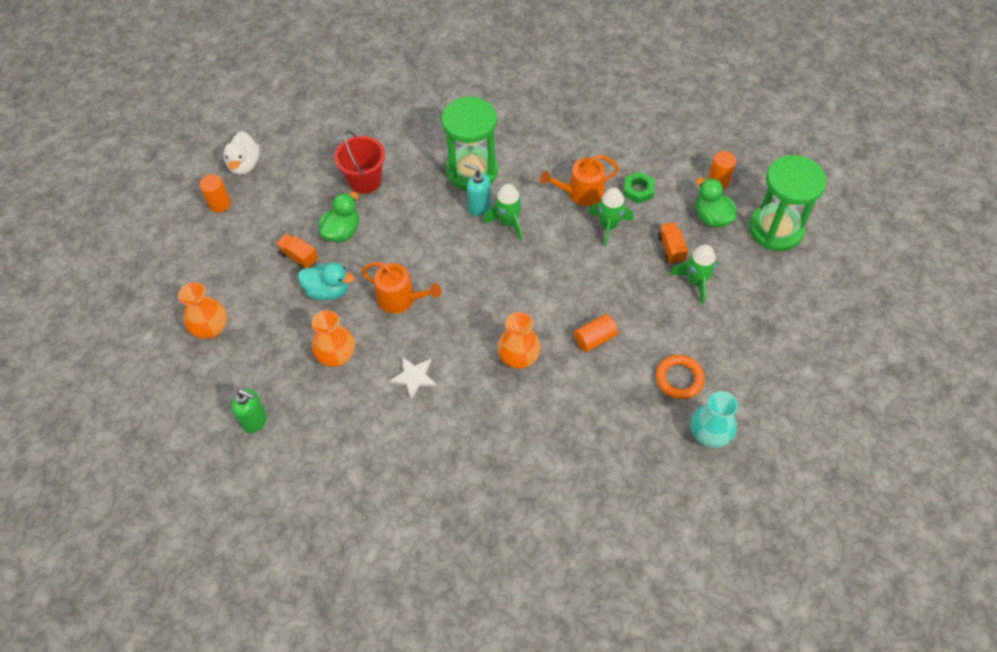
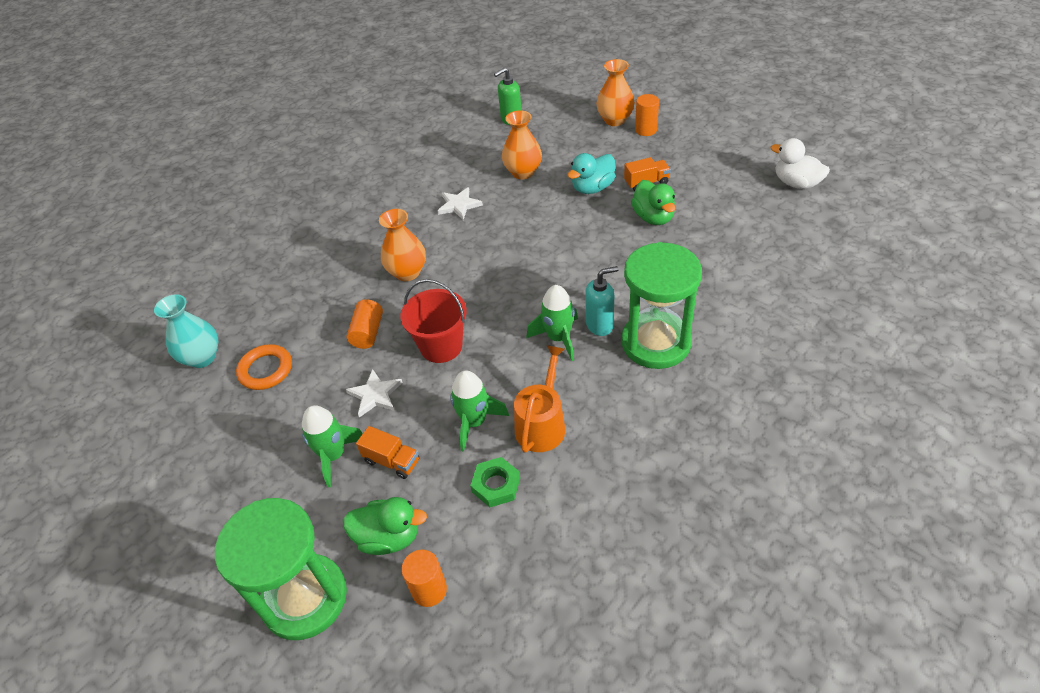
camera: 130 degrees right, 10 degrees down
(220, 204) = (753, 156): orange cylinder -> orange cylinder (646, 130)
(365, 180) = (709, 255): red bucket -> red bucket (441, 346)
(400, 299) = (542, 226): orange watering can -> none
(637, 293) = (375, 395): none -> white star

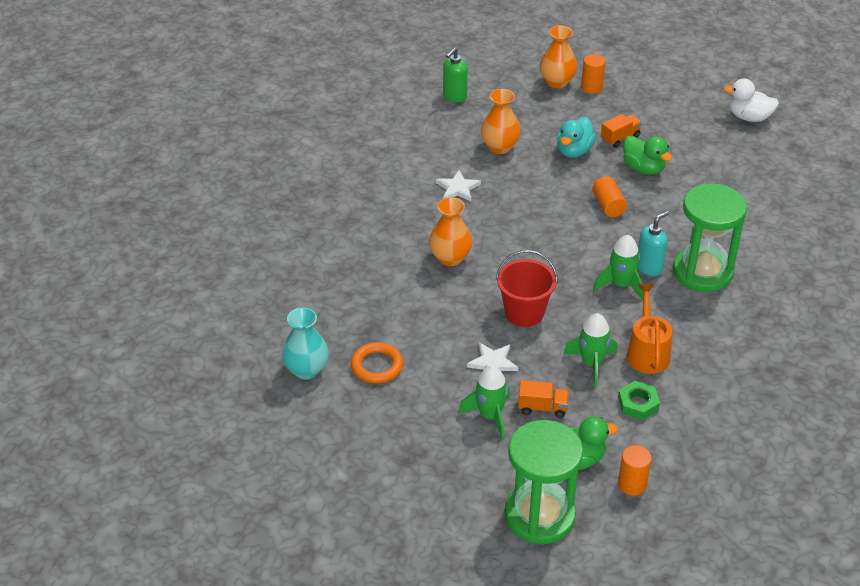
camera: 25 degrees left, 5 degrees down
(368, 333) = (450, 316): orange cylinder -> orange cylinder (608, 205)

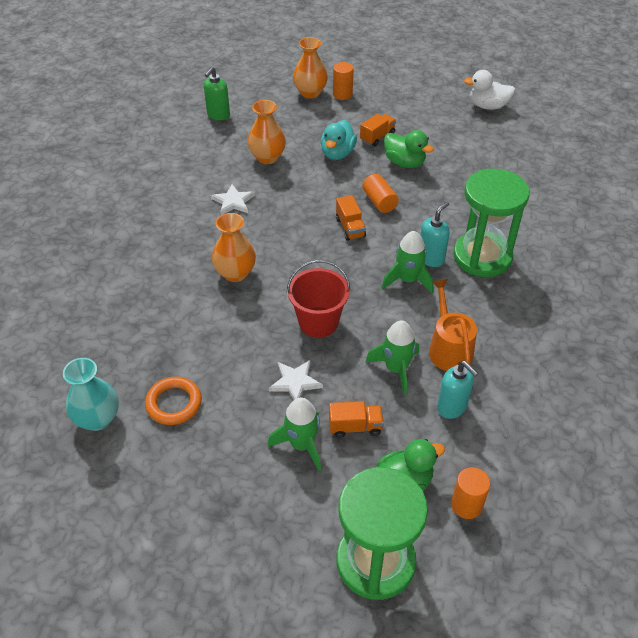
camera: 10 degrees left, 5 degrees up
(573, 227) = (350, 227): none -> orange truck
(638, 403) = (452, 407): green nut -> turquoise soap dispenser

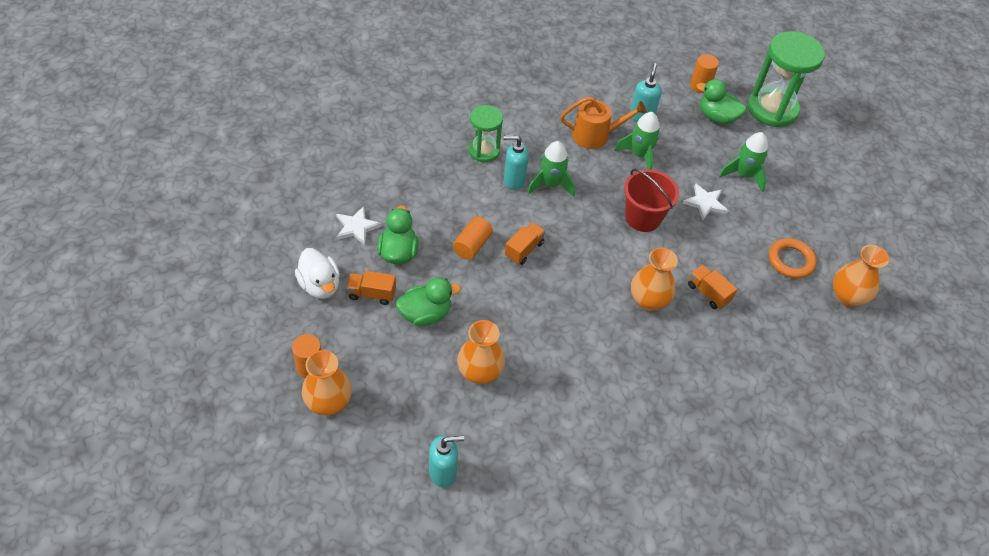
camera: 130 degrees left, 5 degrees up
(98, 418) = (847, 297): turquoise vase -> orange vase
(218, 115) = (443, 472): green soap dispenser -> turquoise soap dispenser
(233, 202) = (568, 359): white star -> white star (356, 227)
(337, 153) = (425, 314): turquoise duck -> green duck
(355, 427) = (704, 155): orange truck -> orange truck (708, 293)
(448, 348) = (595, 135): orange watering can -> orange watering can turned 135 degrees counterclockwise
(482, 256) = (484, 151): green hourglass -> green hourglass, size x0.58
(487, 106) = (247, 226): white duck -> white duck (320, 285)

